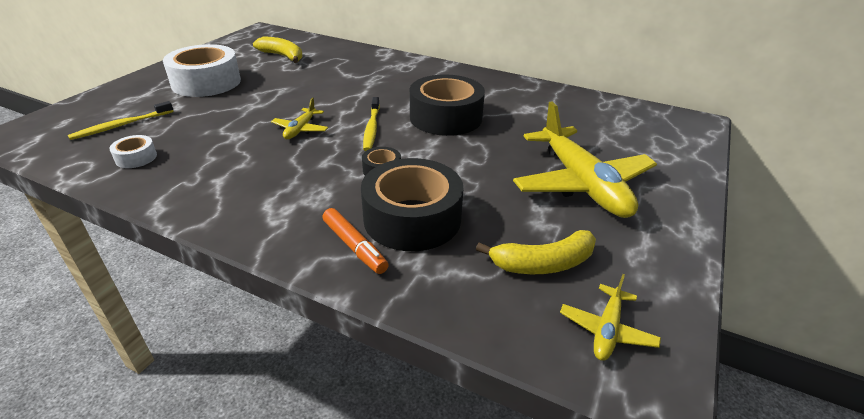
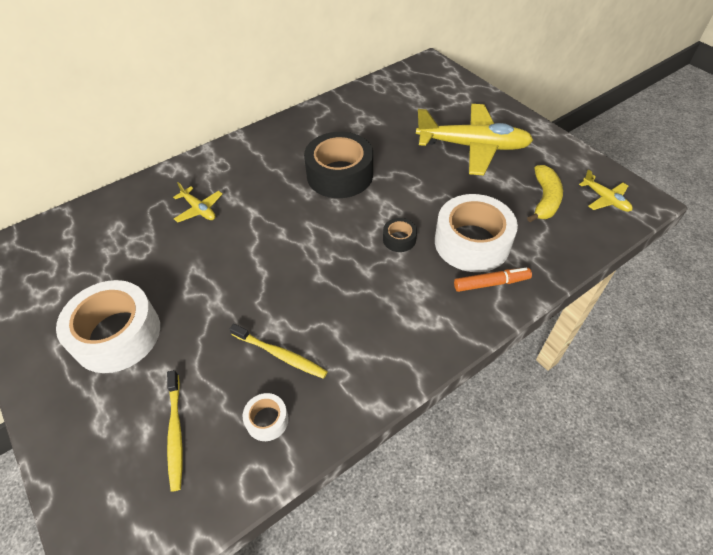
camera: 60 degrees left, 15 degrees up
(282, 56) = (102, 250): yellow banana -> none
(300, 129) = (296, 274): yellow plane -> yellow plane (199, 209)
(371, 128) = (328, 225): yellow toothbrush -> yellow toothbrush (281, 355)
(412, 218) = (472, 242): black tape -> white tape

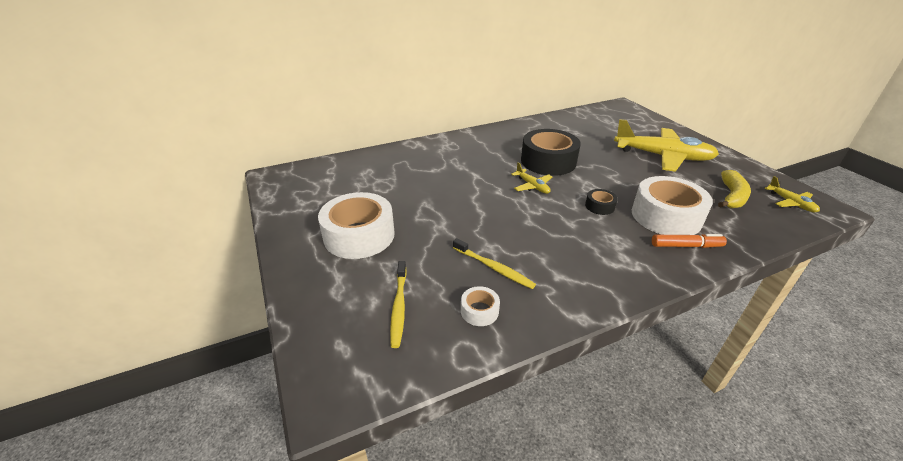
camera: 10 degrees right, 15 degrees down
(199, 209) = (433, 169): yellow plane -> yellow plane (532, 186)

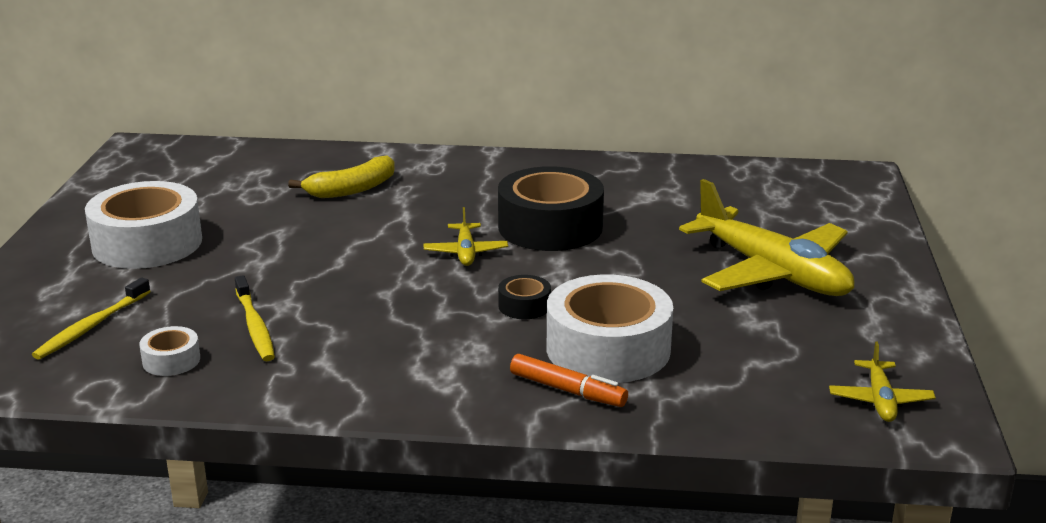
camera: 30 degrees right, 10 degrees down
(732, 196) = (783, 359): yellow banana -> yellow banana (352, 189)

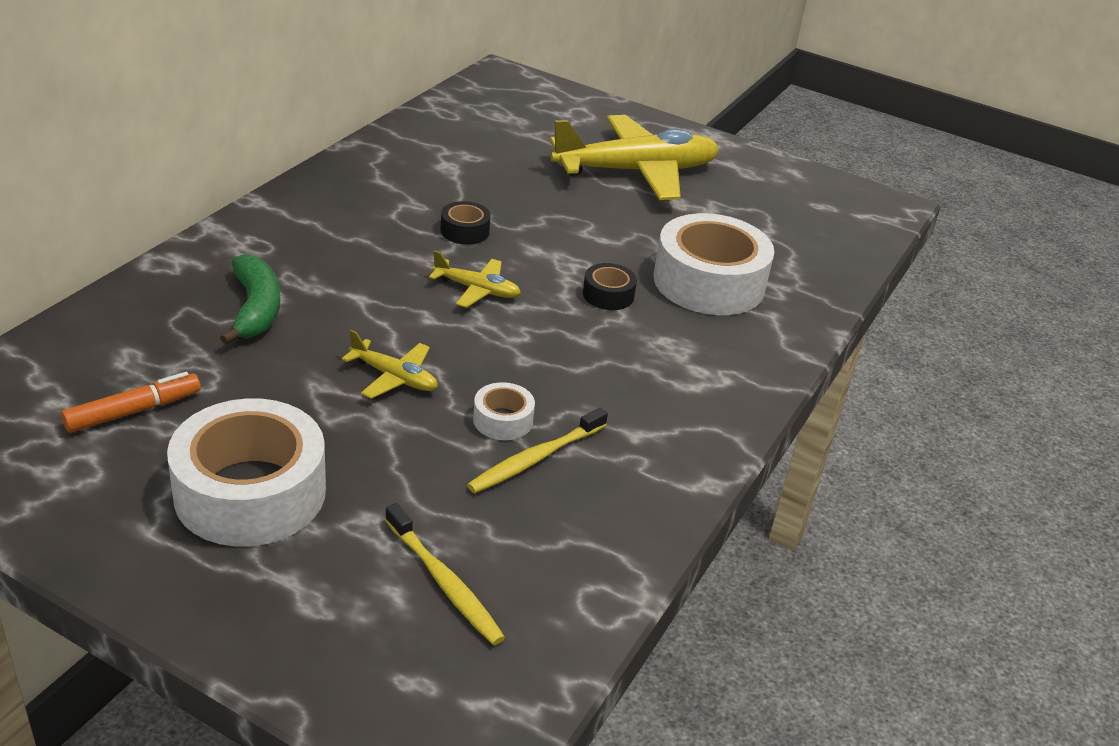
camera: 70 degrees left, 10 degrees up
(171, 360) = (569, 534): white tape -> white tape (503, 420)
(255, 326) = (535, 459): yellow toothbrush -> yellow toothbrush turned 135 degrees clockwise
(352, 189) = (255, 309): yellow banana -> green banana
(550, 227) = (464, 231): black tape -> black tape, size x0.45
(567, 390) = (763, 323): orange marker -> orange marker (134, 411)
(880, 400) = (843, 209): yellow plane -> yellow plane (394, 377)

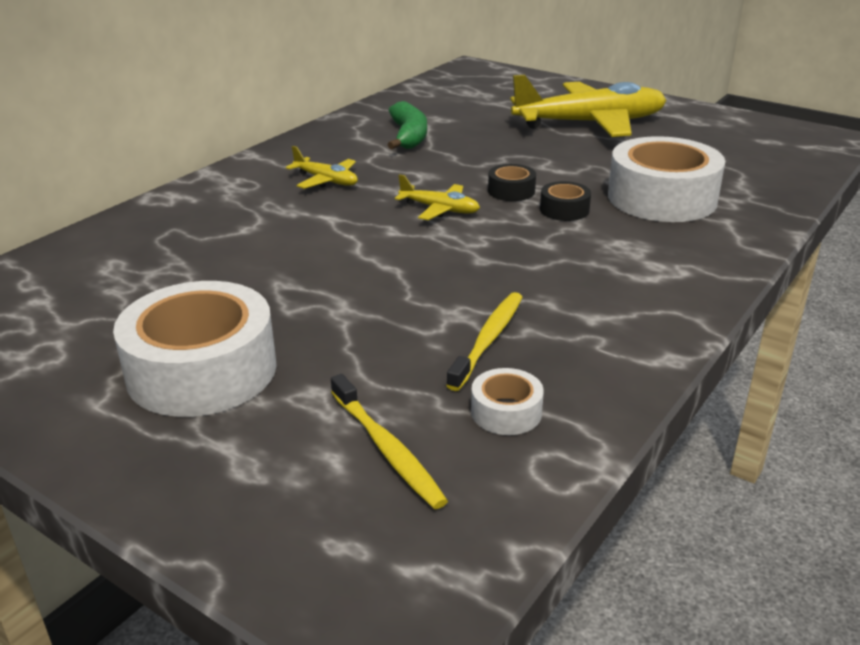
camera: 10 degrees right, 5 degrees down
(134, 411) = (107, 306): orange marker -> none
(255, 309) = (235, 228): green banana -> green banana (409, 136)
(394, 377) = (355, 276): yellow plane -> yellow plane (326, 180)
(464, 231) = (432, 168): black tape -> black tape (511, 191)
(503, 420) = (458, 308): white tape -> white tape (506, 412)
(535, 459) = (488, 339): yellow toothbrush -> yellow toothbrush turned 150 degrees clockwise

